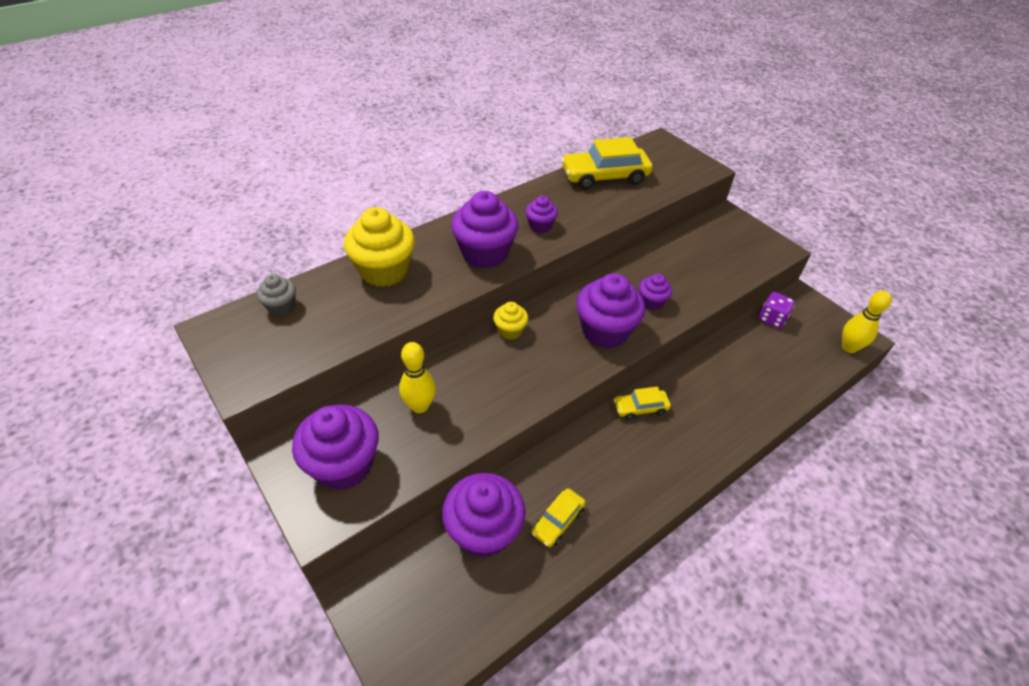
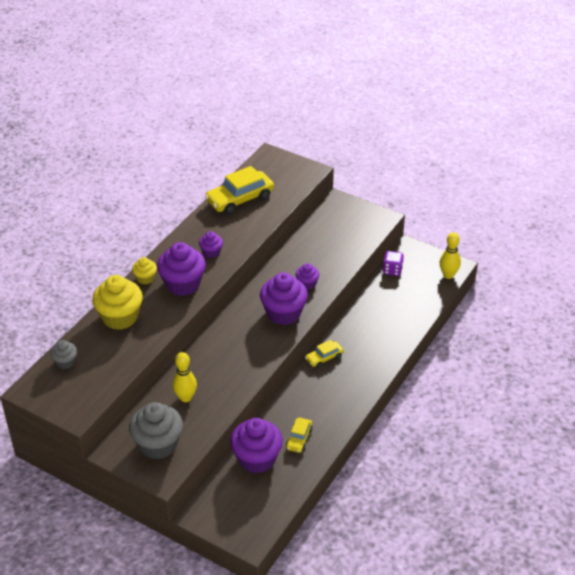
camera: 20 degrees left, 5 degrees down
(344, 465) = (158, 444): purple cupcake -> grey cupcake
(510, 330) = (219, 333): yellow cupcake -> yellow cupcake (145, 278)

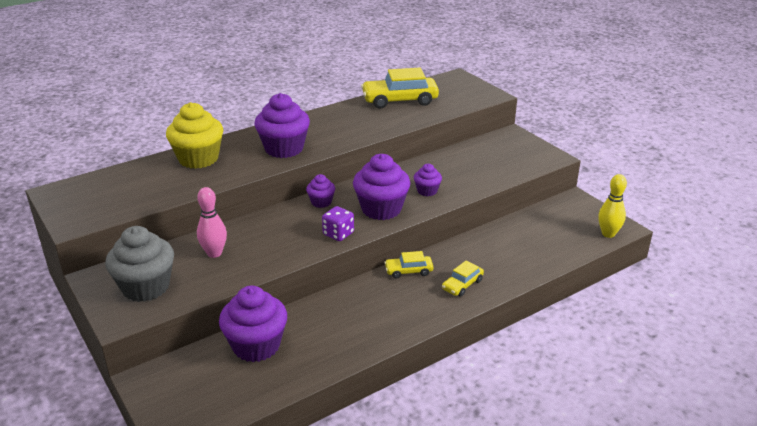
camera: 25 degrees right, 10 degrees down
(65, 362) = (111, 179): grey cupcake -> none
(145, 278) = (252, 136): yellow cupcake -> none
(185, 397) = (214, 253): yellow bowling pin -> pink bowling pin
(211, 252) = (335, 132): purple cupcake -> purple cupcake (321, 202)
(299, 439) = (319, 341): yellow car -> yellow car (462, 285)
(392, 270) = (543, 213): purple dice -> purple dice (338, 234)

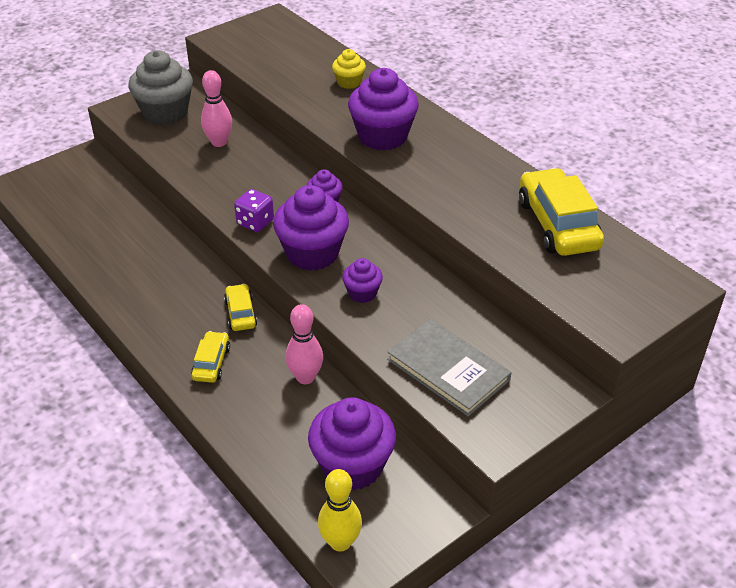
camera: 85 degrees right, 10 degrees up
(198, 159) = (349, 82): yellow cupcake -> yellow cupcake, size x0.52
(256, 346) = (120, 212): purple cupcake -> purple cupcake (352, 466)
(462, 285) = (211, 363): yellow car -> yellow car turned 60 degrees clockwise
(476, 243) = (305, 377): none -> pink bowling pin
(498, 166) = (448, 370): none -> grey book

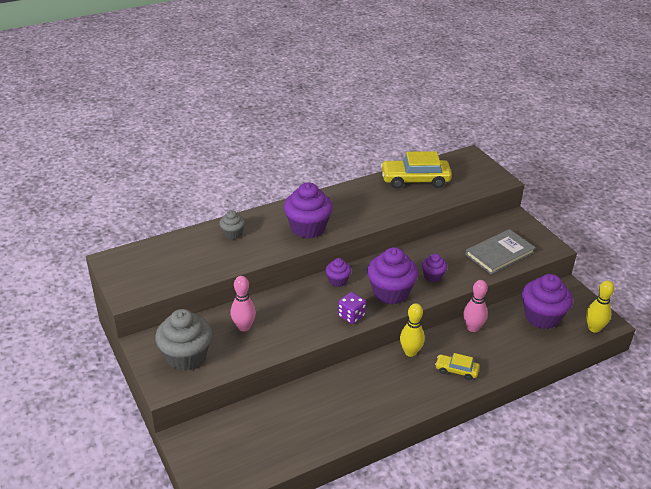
camera: 80 degrees left, 5 degrees down
(241, 313) = (410, 352): yellow car -> yellow bowling pin
(349, 82) = (232, 233): yellow cupcake -> grey cupcake

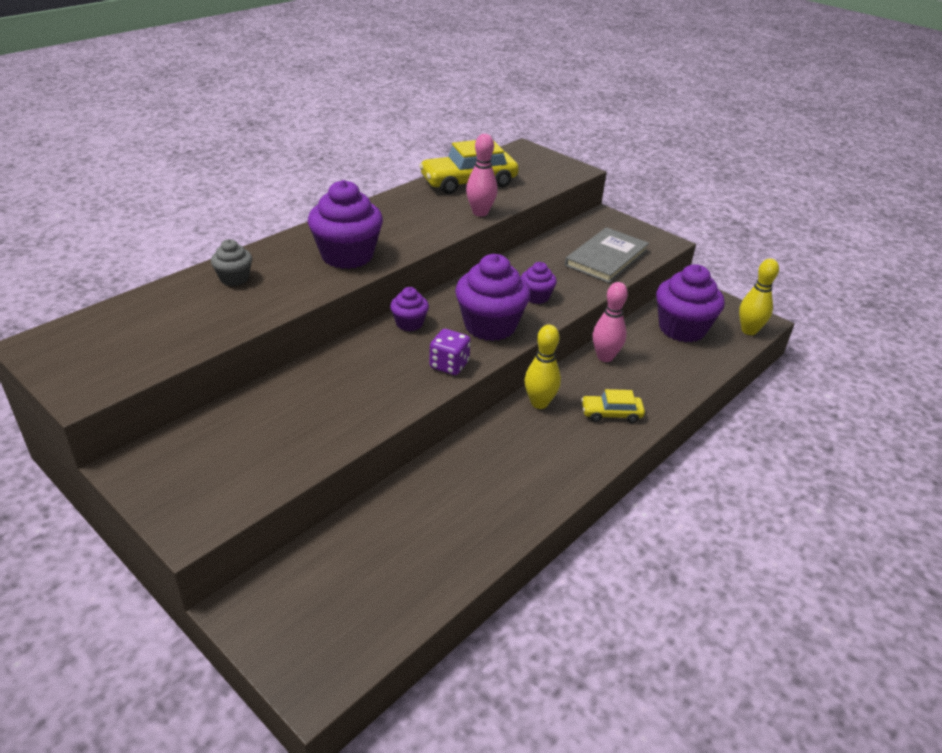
camera: 20 degrees left, 0 degrees up
(186, 356) = (211, 472): grey cupcake -> none
(244, 327) = (292, 410): pink bowling pin -> pink bowling pin (480, 213)

